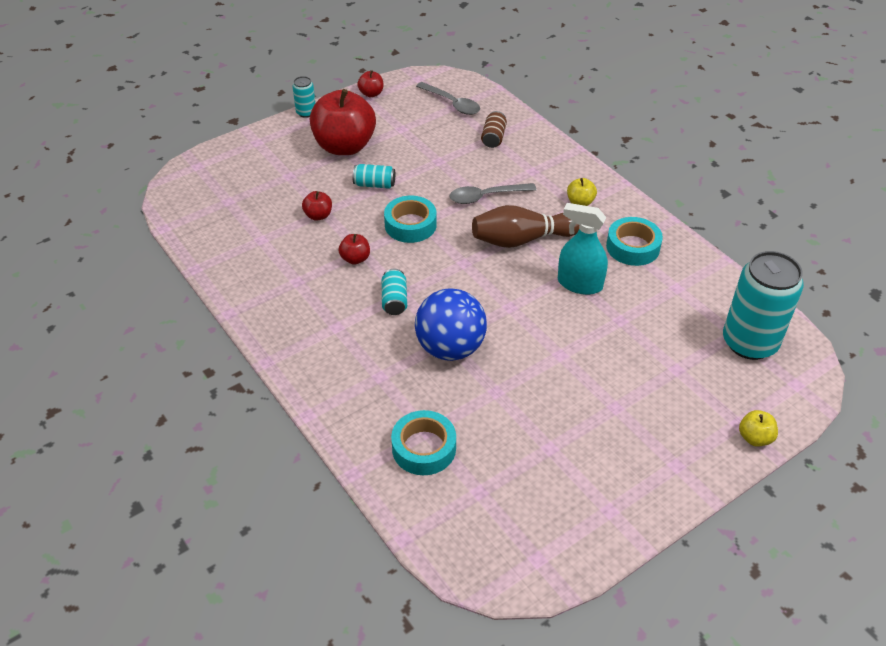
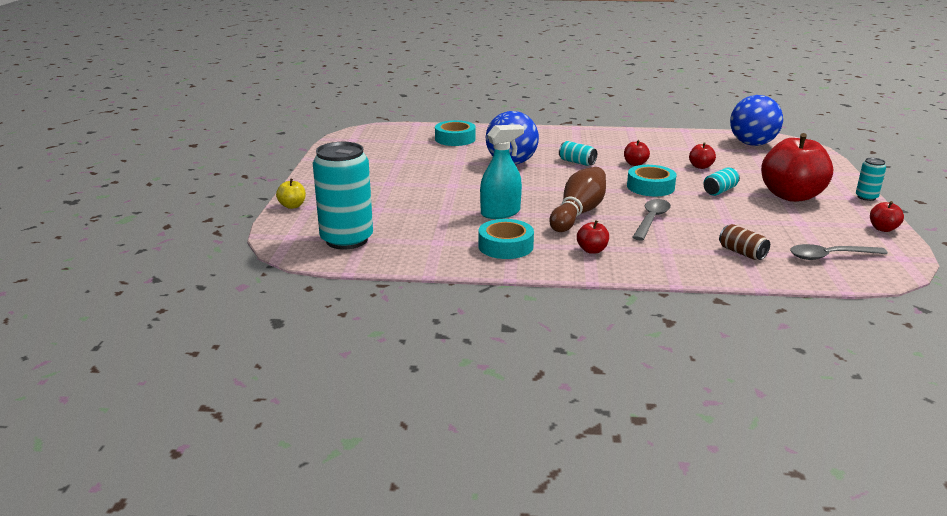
camera: 130 degrees right, 20 degrees down
(206, 206) = (752, 144): none -> blue ball
(580, 202) = (592, 250): yellow apple -> red apple

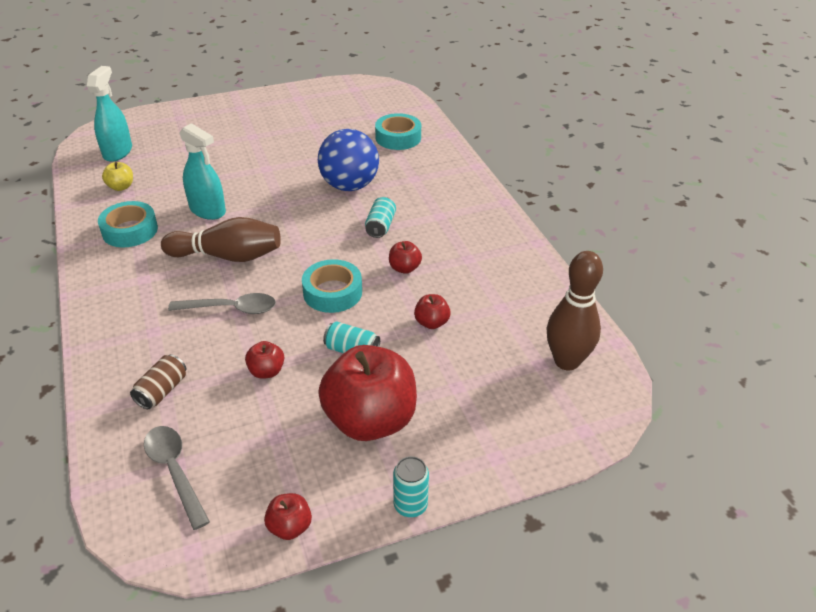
camera: 65 degrees right, 15 degrees up
(292, 206) = (177, 110): yellow apple -> yellow apple (121, 187)
(346, 240) = (117, 152): turquoise can -> turquoise spray bottle
(592, 250) = (136, 282): red apple -> red apple (266, 371)
(752, 144) = (566, 361): blue ball -> brown bowling pin

